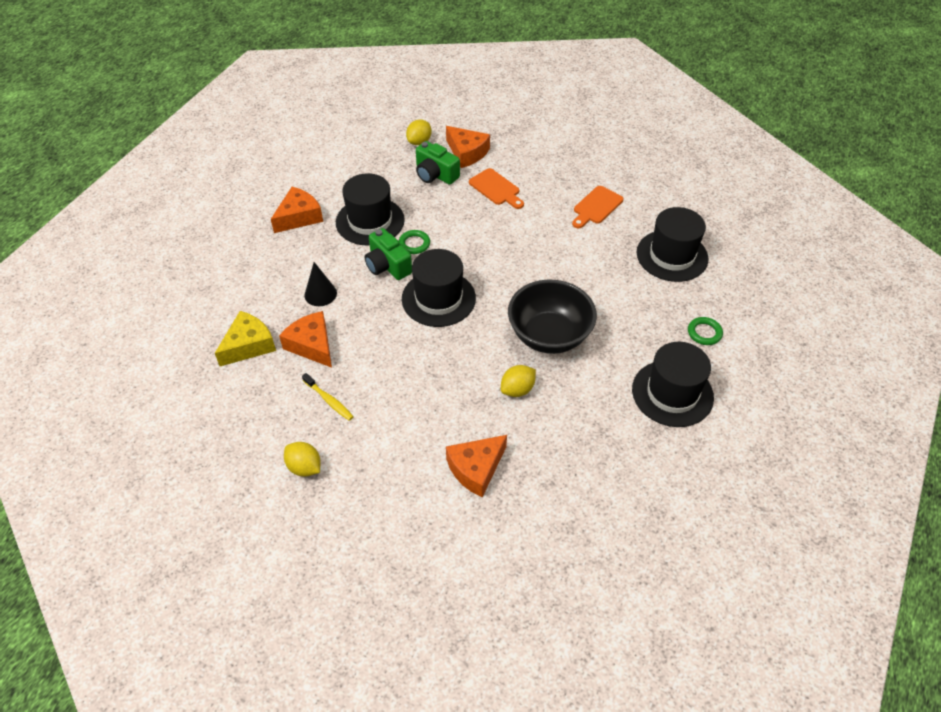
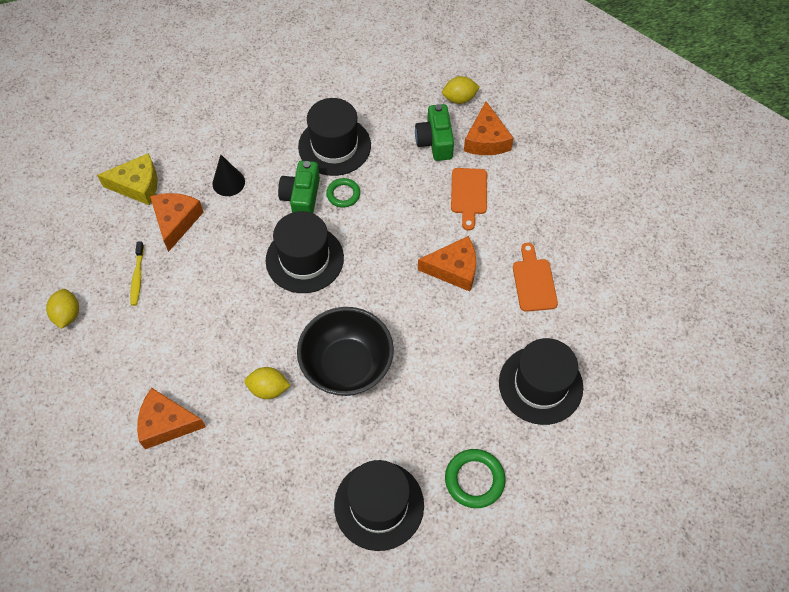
camera: 45 degrees right, 10 degrees up
(299, 217) = (288, 100): orange cheese -> orange cheese (453, 269)
(596, 207) = (533, 282): orange cutting board -> orange cutting board turned 90 degrees clockwise
(704, 333) = (474, 480): green ring -> green ring, size x1.50

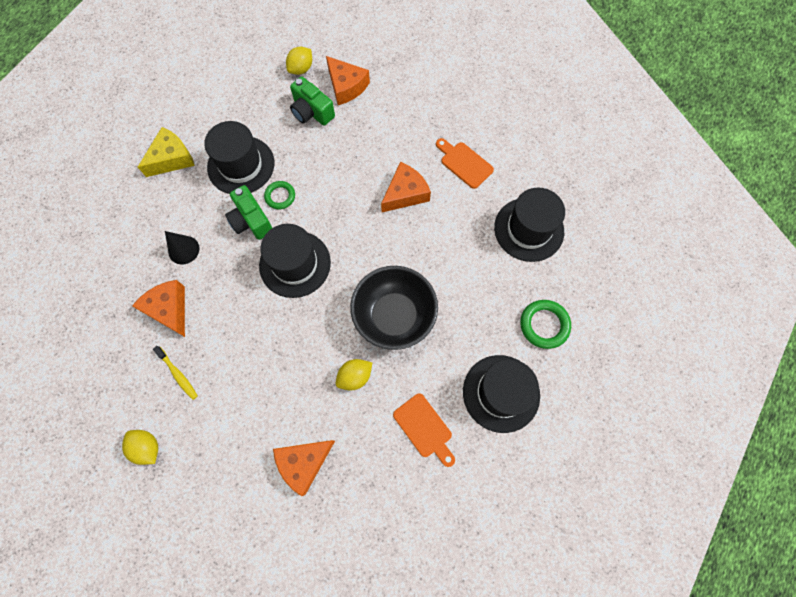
camera: 40 degrees left, 10 degrees up
(137, 185) = (110, 305): yellow cheese -> yellow cheese (172, 158)
(469, 194) = (369, 133): orange cutting board -> orange cutting board (424, 428)

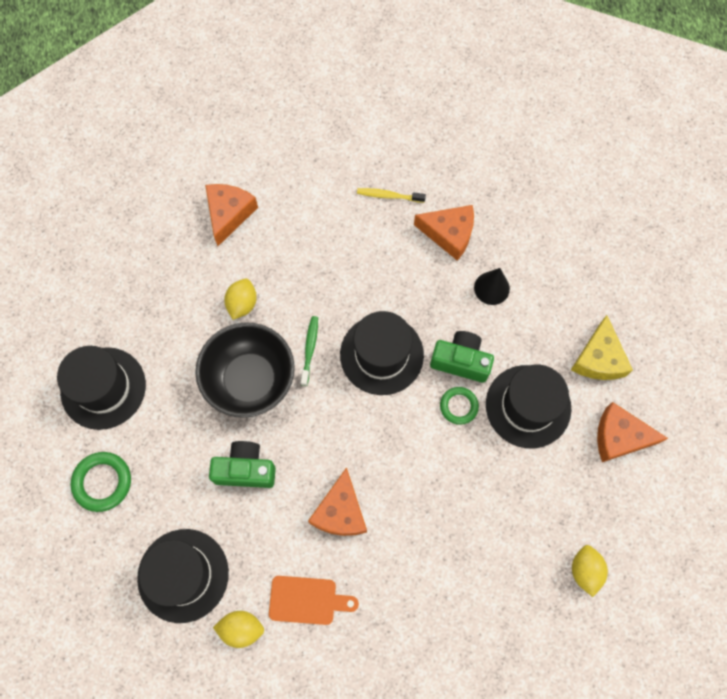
camera: 140 degrees right, 0 degrees up
(147, 447) = (358, 135): yellow lemon -> yellow lemon (241, 628)
(311, 112) = (521, 525): green camera -> green camera (245, 469)
(337, 305) = (310, 349): none -> green toothbrush
(346, 86) = (516, 591): orange cheese -> orange cheese (619, 437)
(424, 428) = (150, 310): orange cutting board -> none

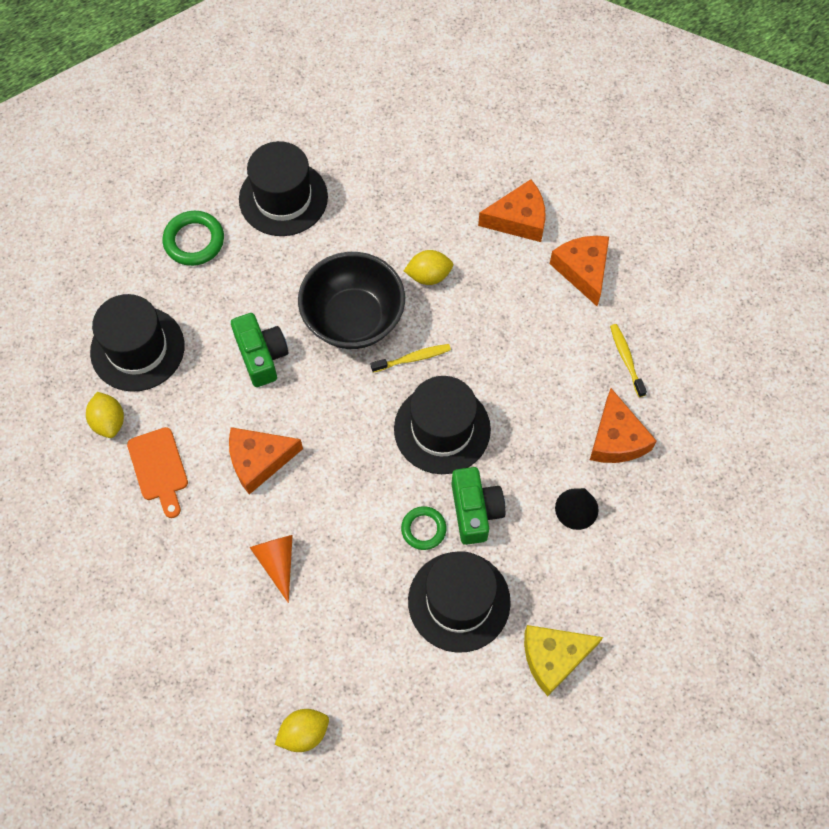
camera: 65 degrees right, 5 degrees down
(310, 349) = (413, 358): green toothbrush -> yellow toothbrush
(436, 533) = (277, 562): none -> orange cone
(619, 437) = (472, 716): orange cheese -> orange cheese (583, 270)

